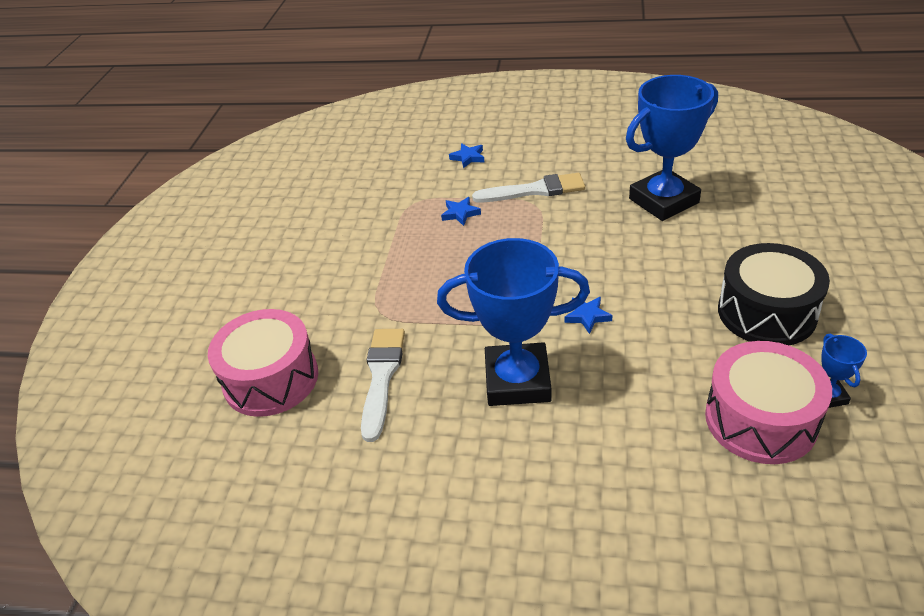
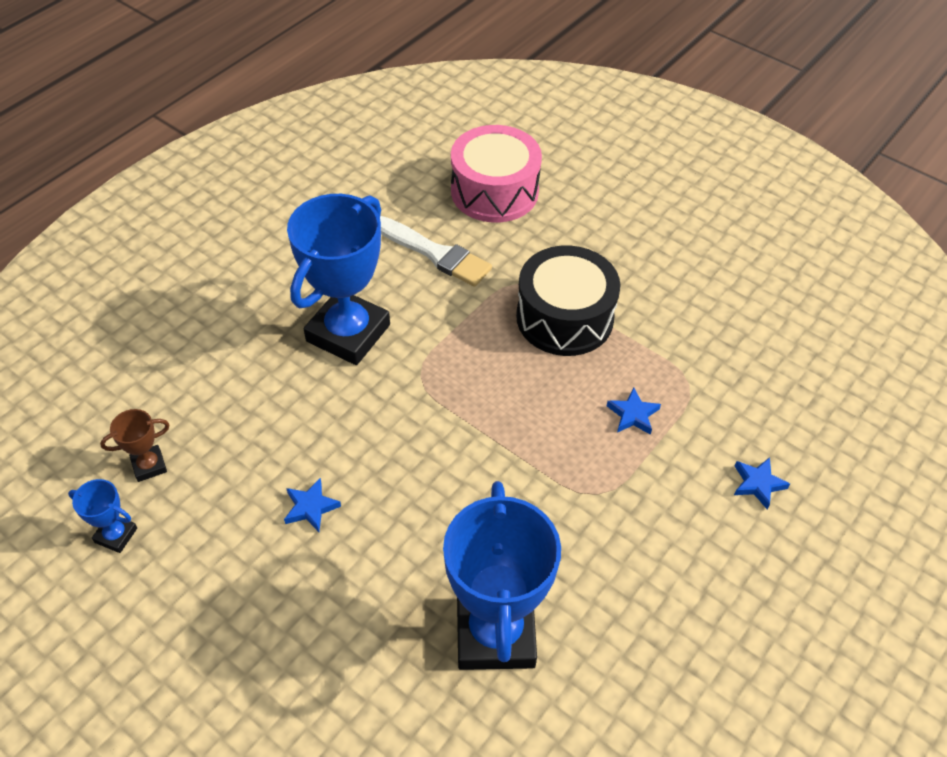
camera: 115 degrees right, 10 degrees up
(534, 190) = (626, 510): white brush -> none
(587, 316) = (375, 426): blue star -> blue star (311, 507)
(760, 419) = (149, 465): pink drum -> brown trophy
(766, 312) = (240, 577): black drum -> black drum (564, 317)

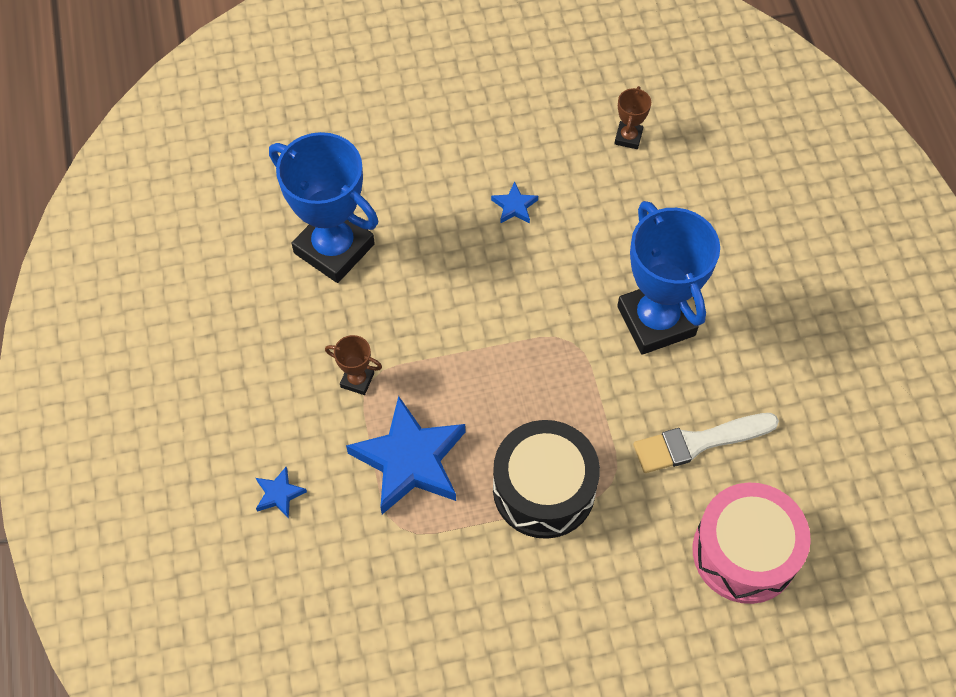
camera: 130 degrees right, 10 degrees up
(116, 535) = (585, 96): blue trophy -> none
(606, 504) = (357, 380): none -> brown trophy
(633, 414) = (410, 460): blue star -> blue star, size x2.32

